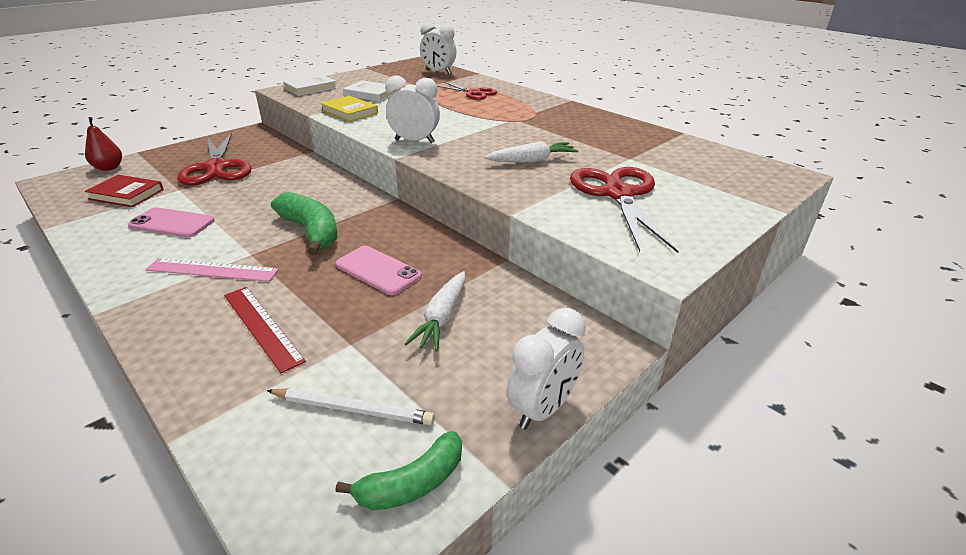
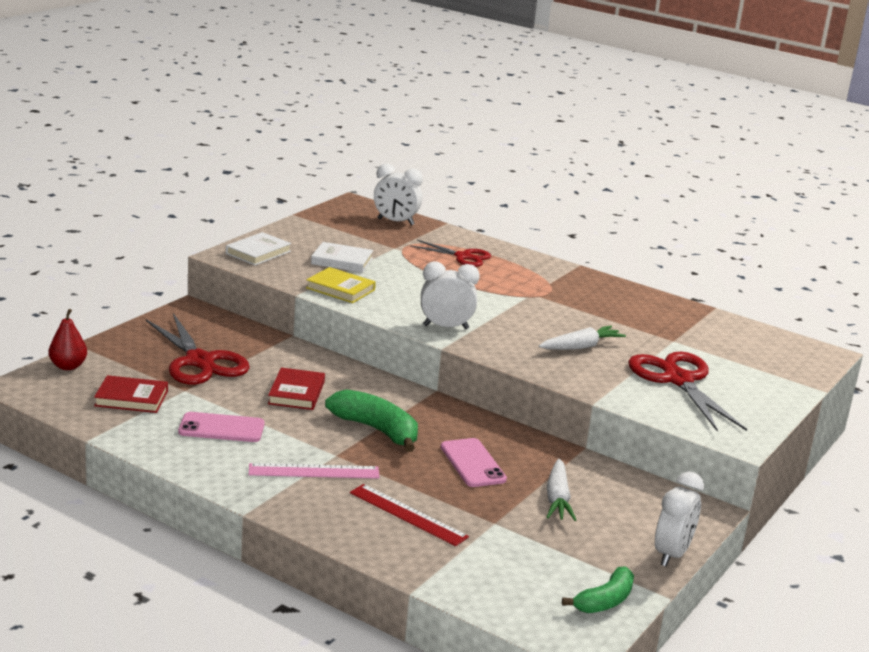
camera: 15 degrees left, 10 degrees down
(270, 195) = (296, 393): none -> red book
(352, 409) = (531, 564): white pencil -> none
(378, 270) = (472, 463): pink phone -> pink phone turned 45 degrees clockwise

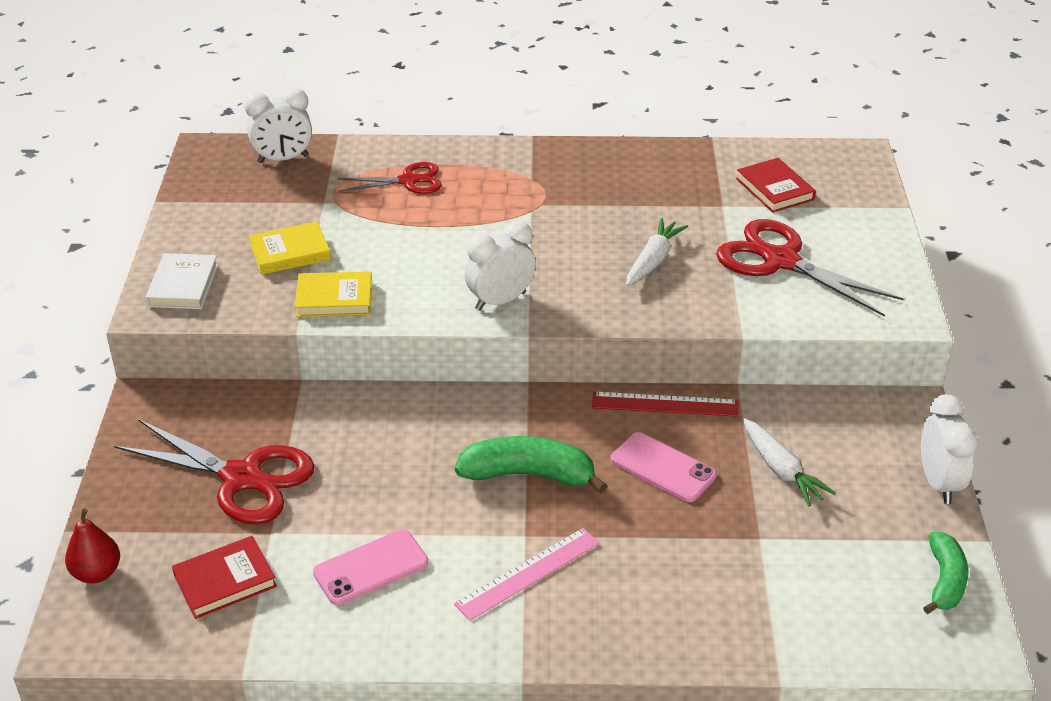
camera: 30 degrees left, 15 degrees up
(296, 393) = (394, 467): red book -> red book (774, 189)
(342, 261) = (290, 252): white book -> yellow book
(408, 514) = (675, 578): red ruler -> red ruler (665, 404)

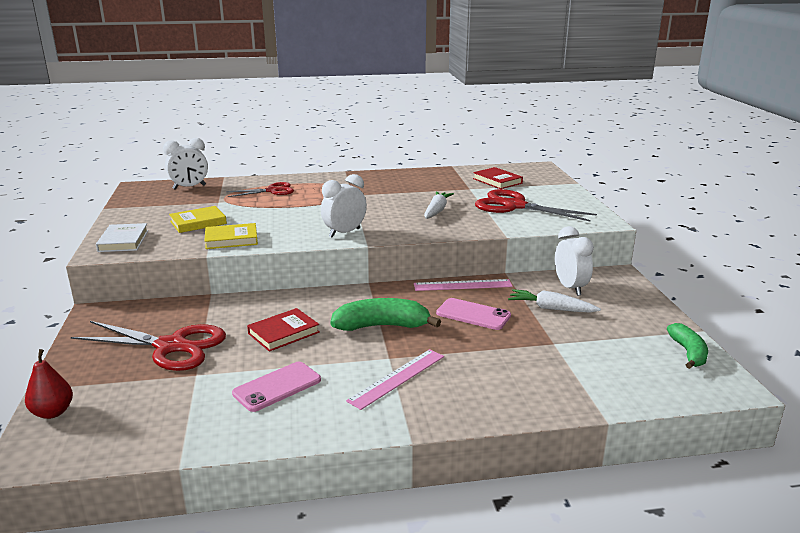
camera: 10 degrees left, 15 degrees down
(225, 581) = (161, 406): red book -> red book (283, 333)
(665, 404) = (462, 285): red ruler -> pink ruler
(781, 470) = (551, 309): white carrot -> white carrot turned 150 degrees clockwise
(939, 483) = (655, 306): white clock -> white clock (570, 288)

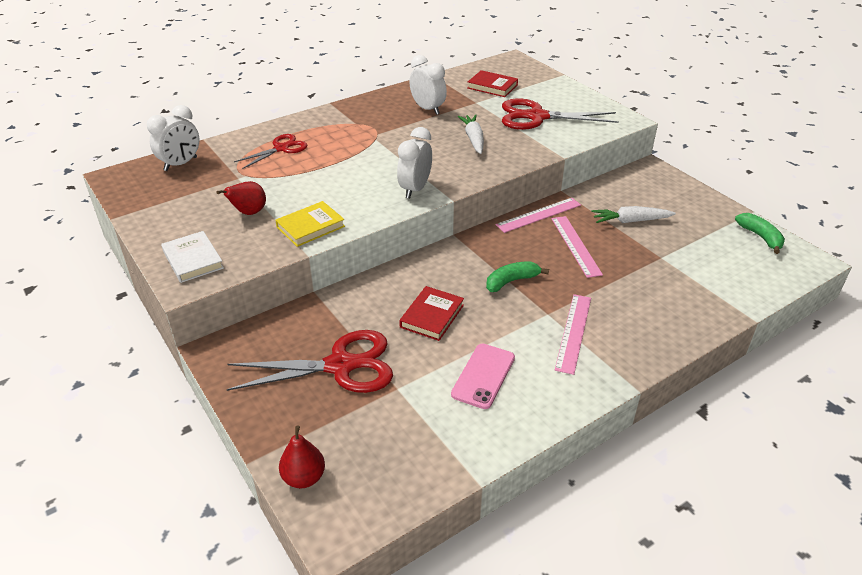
camera: 25 degrees left, 15 degrees up
(198, 222) = (249, 213): yellow book -> red pear
(382, 326) = (511, 281): green banana -> green banana, size x0.66
(473, 314) = (575, 245): pink phone -> pink ruler
(570, 288) = (627, 194): white clock -> white clock (428, 109)

